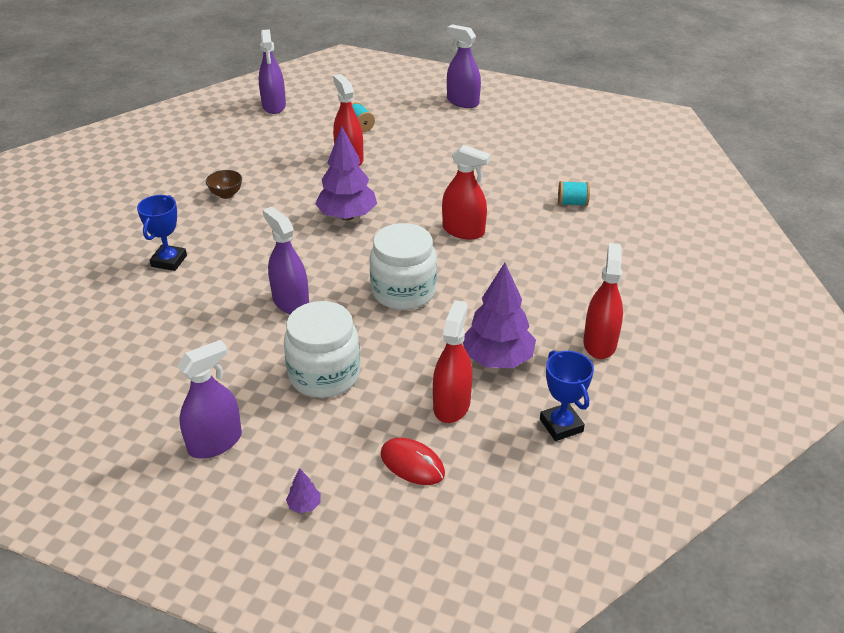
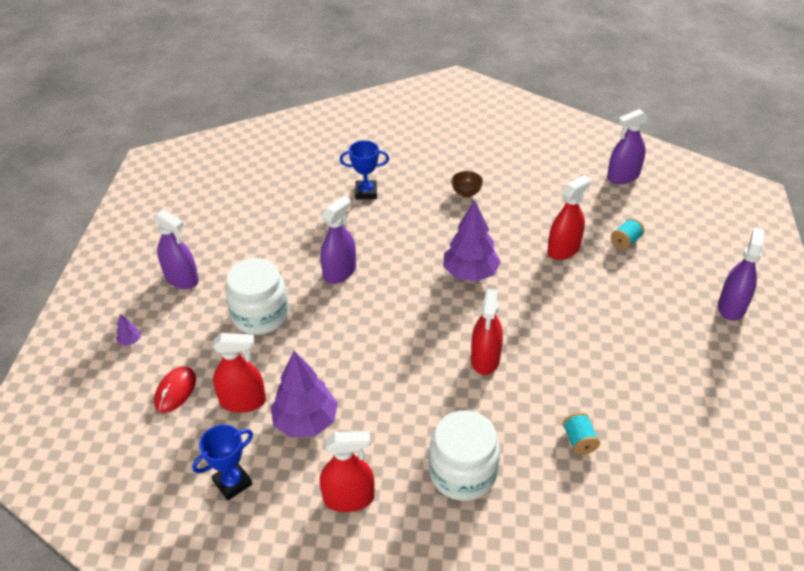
camera: 75 degrees right, 5 degrees up
(403, 291) = (377, 337): white jar -> white jar (463, 473)

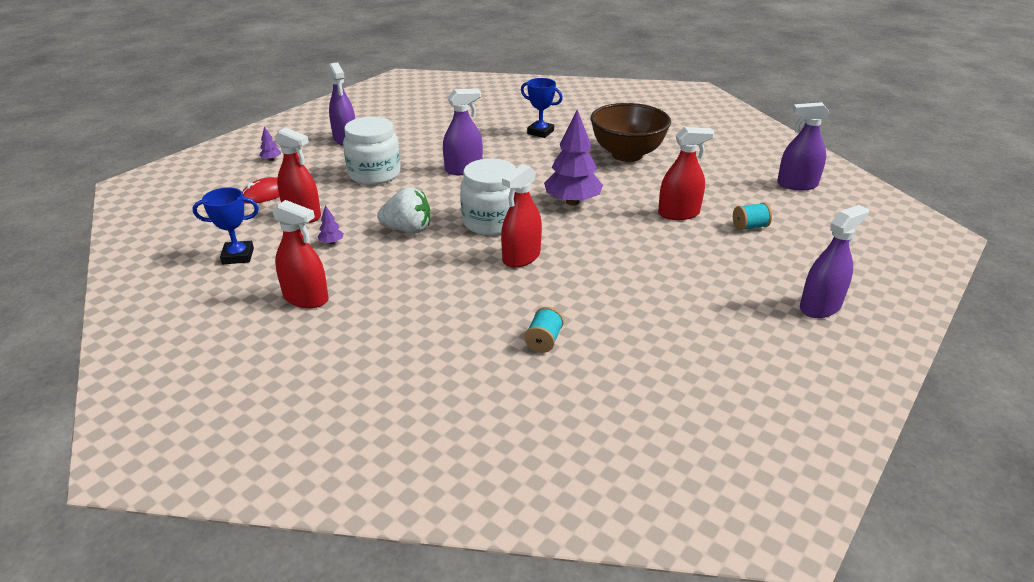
camera: 30 degrees right, 10 degrees down
(306, 421) = (331, 242): purple tree -> purple tree, size x0.40
(360, 372) = (408, 229): none -> white strawberry
(463, 473) = (413, 320): white jar -> white jar (491, 222)
(466, 193) = (627, 155): brown bowl -> brown bowl, size x2.46

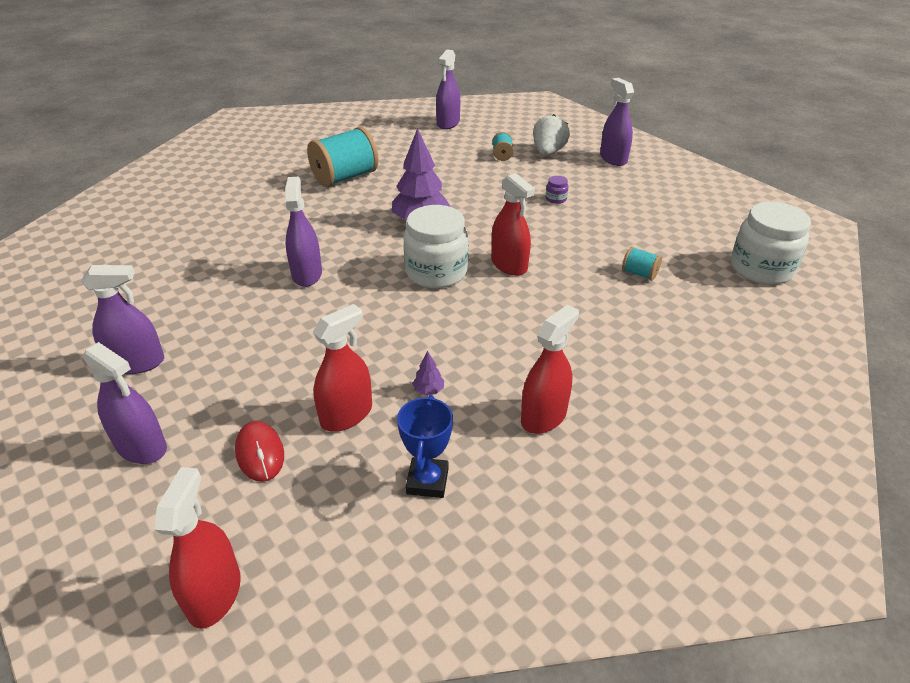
camera: 75 degrees left, 5 degrees up
(271, 159) = (141, 447): purple tree -> purple spray bottle
(374, 174) = (271, 343): white jar -> white jar (761, 269)
(408, 229) = (425, 328): white strawberry -> white strawberry (548, 152)
(540, 132) = (254, 213): blue trophy -> none
(627, 155) = (345, 177): brown bowl -> turquoise spool
(673, 272) = (556, 199): none -> purple jar
(678, 213) = (468, 177): red spray bottle -> red spray bottle (214, 594)

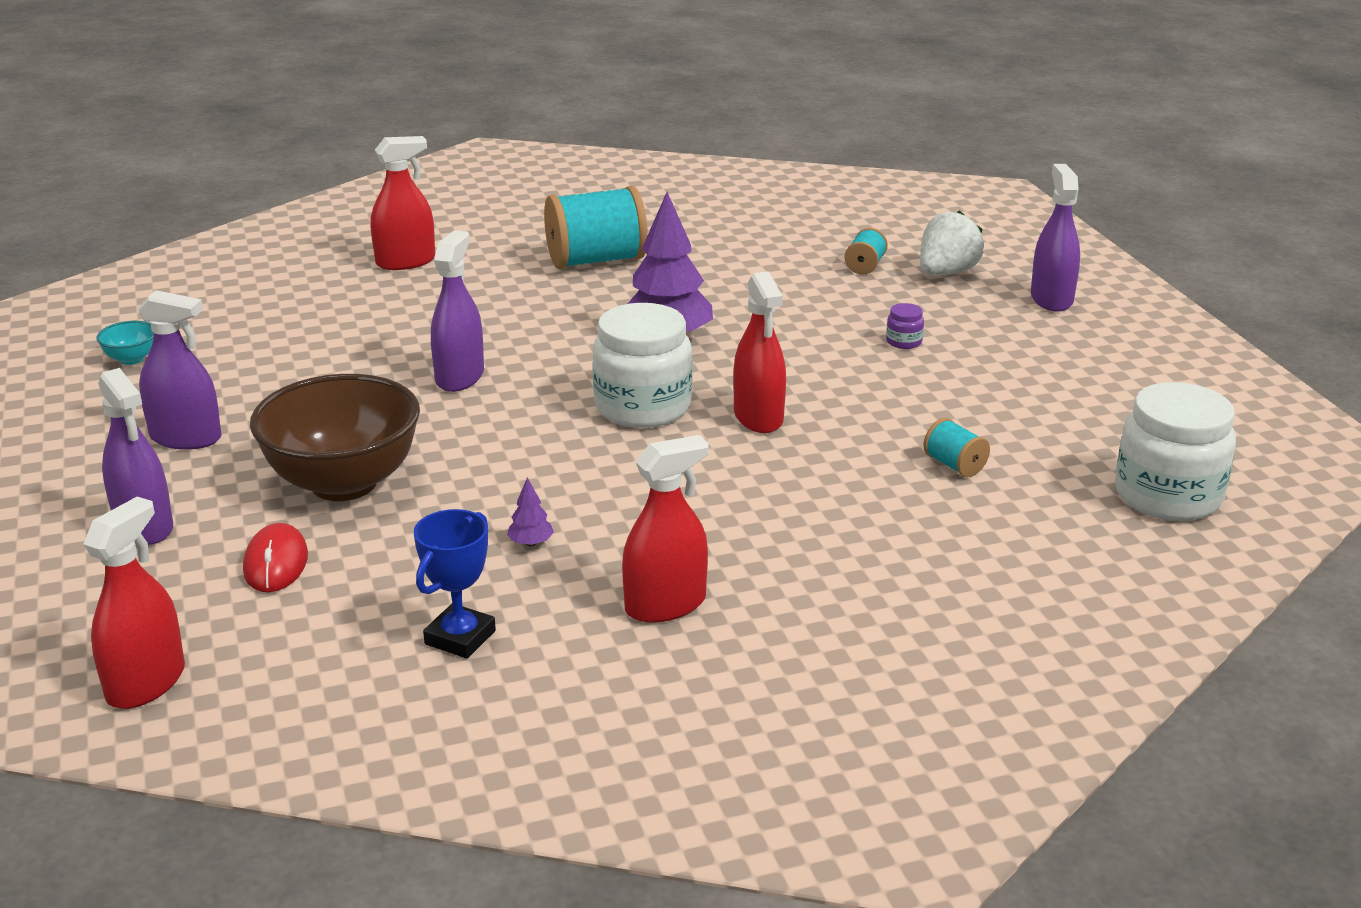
camera: 20 degrees right, 10 degrees down
(63, 307) = (132, 359): none -> turquoise bowl
(274, 374) = (344, 483): none -> brown bowl
(346, 415) = (406, 546): red spray bottle -> red spray bottle (405, 262)
(448, 123) = (812, 206): purple spray bottle -> none

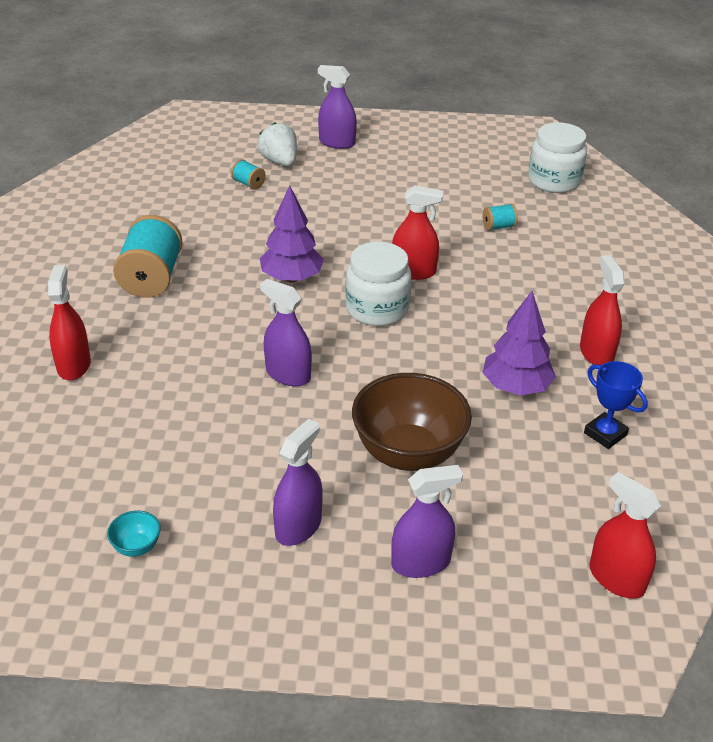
camera: 70 degrees left, 10 degrees up
(276, 563) = (496, 500): red mouse -> none
(531, 543) = (516, 387): purple tree -> purple tree, size x2.48
(904, 342) = (355, 200): purple jar -> none

